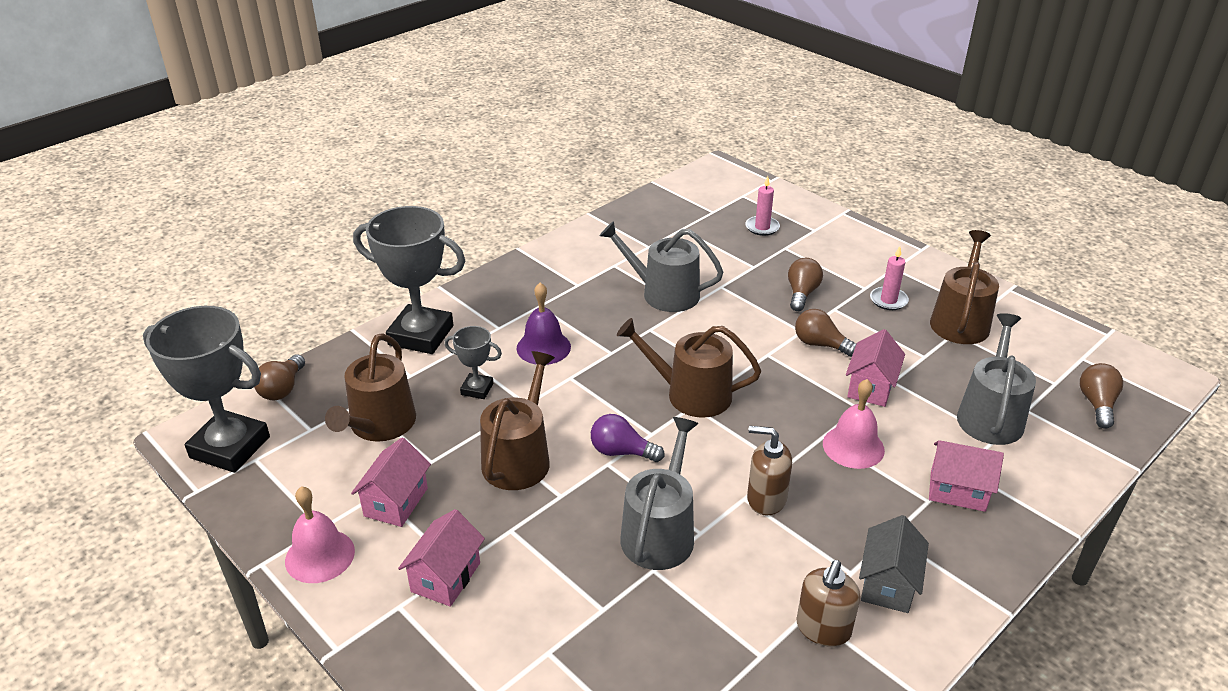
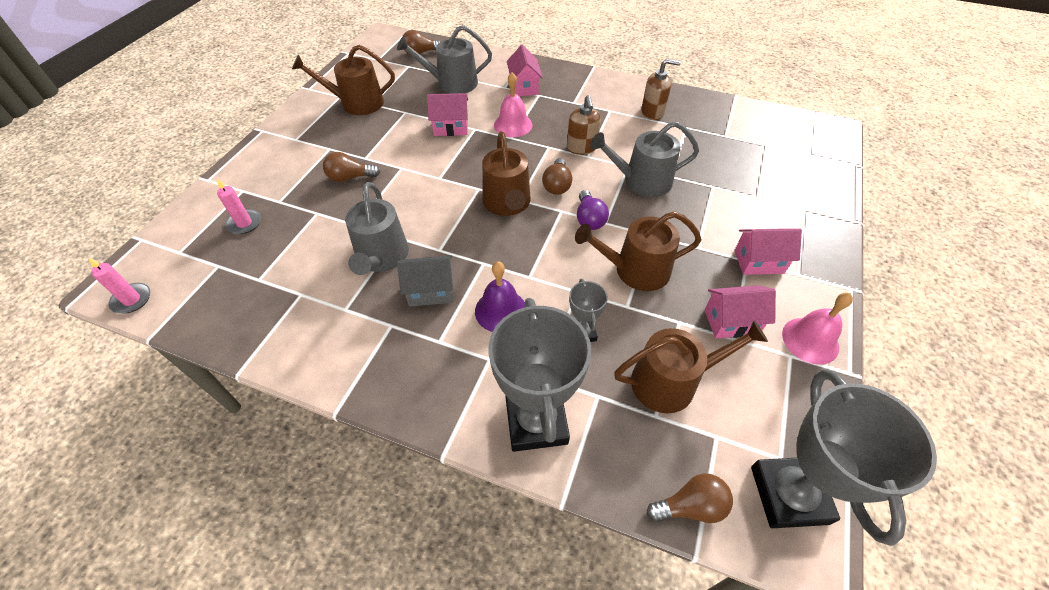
camera: 115 degrees left, 15 degrees up
(820, 344) = (414, 156): brown light bulb -> brown light bulb (557, 185)
(888, 300) = (343, 135): pink candle -> pink candle (132, 300)
(888, 584) = (607, 98): grey house -> grey house (431, 291)

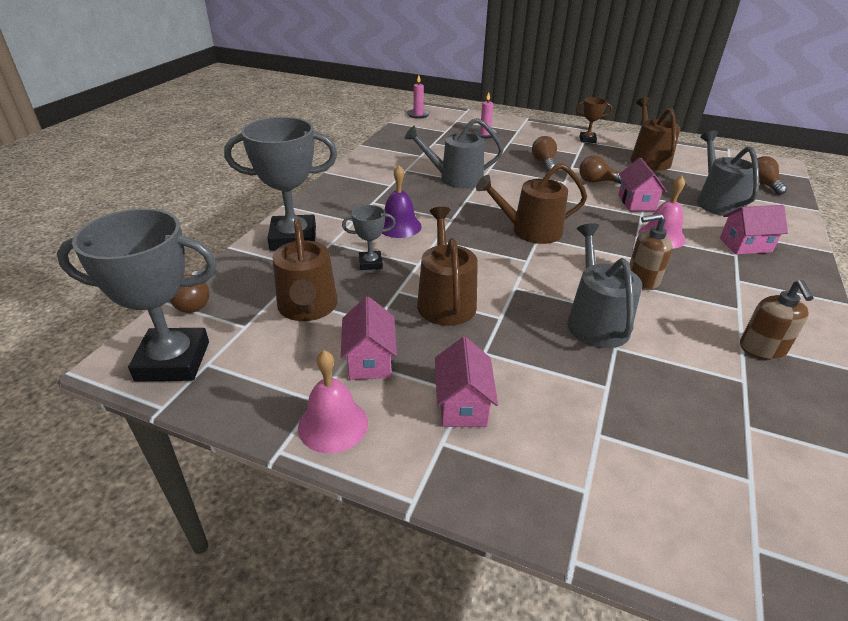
camera: 90 degrees right, 15 degrees down
(292, 136) = (587, 140): none -> brown trophy
(431, 291) = (421, 198): grey house -> none
(557, 185) = (567, 260): brown light bulb -> brown light bulb (597, 181)
(589, 219) = (517, 277): purple light bulb -> none

